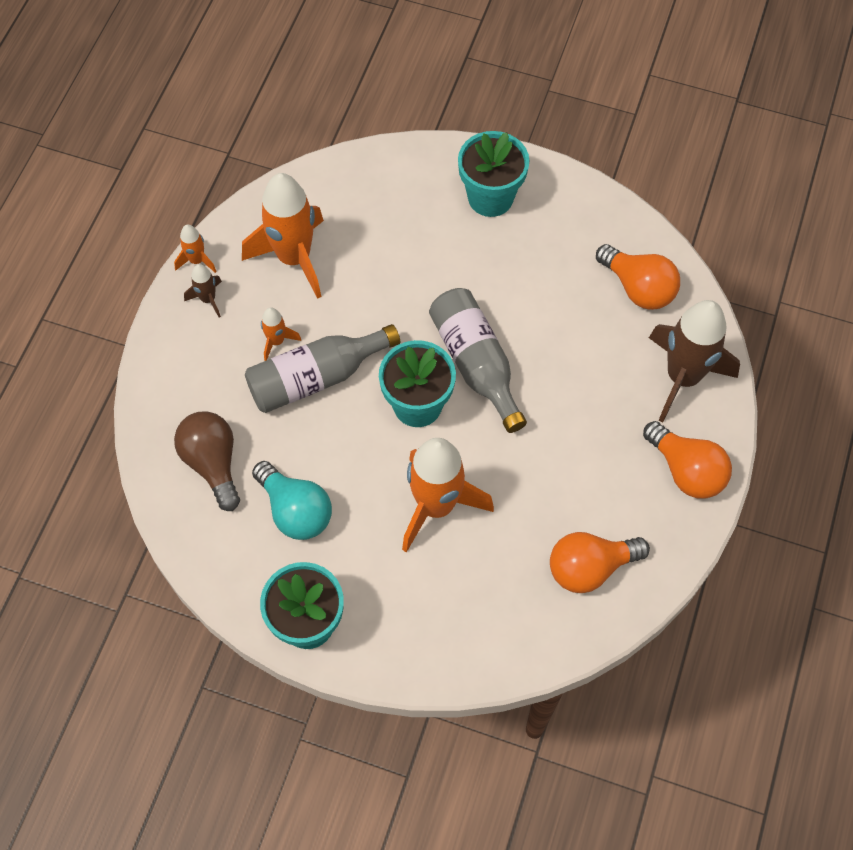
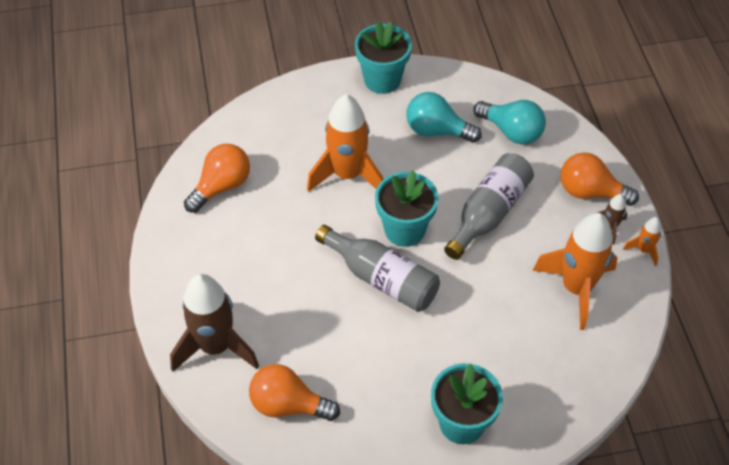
camera: 150 degrees right, 10 degrees down
(213, 463) = (511, 131): brown light bulb -> turquoise light bulb
(276, 341) = (536, 223): orange rocket -> none
(686, 471) = (182, 278): orange light bulb -> orange light bulb (590, 192)

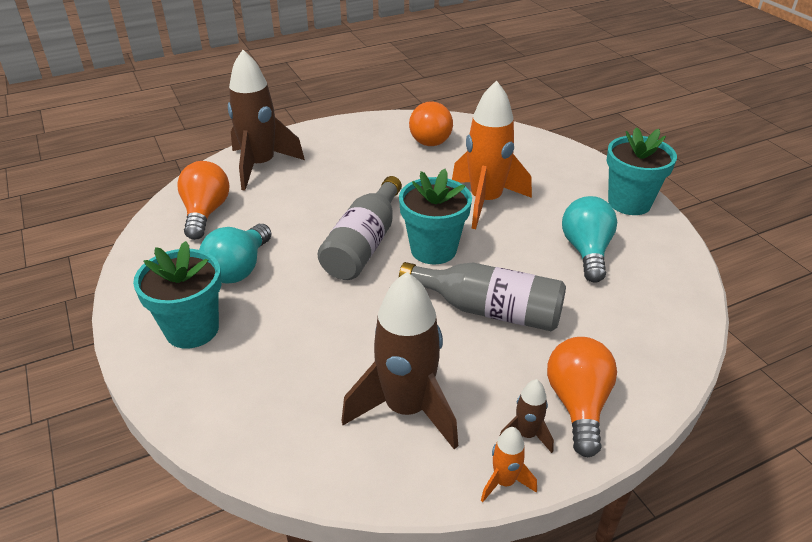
camera: 75 degrees right, 15 degrees down
(221, 186) = (432, 138): orange light bulb -> orange light bulb turned 75 degrees clockwise
(511, 131) = (630, 312): turquoise light bulb -> turquoise light bulb (239, 268)
(576, 288) = (406, 408): orange rocket -> brown rocket

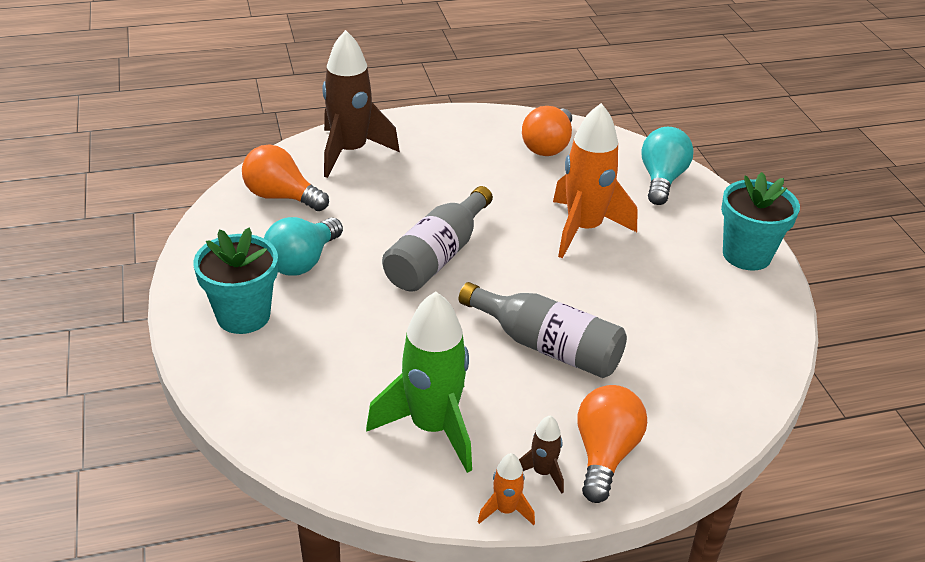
camera: 10 degrees right, 0 degrees up
(205, 213) = (281, 196): orange light bulb -> orange light bulb turned 75 degrees counterclockwise
(406, 408) = (432, 427): brown rocket -> green rocket
(433, 249) = (509, 273): turquoise flower pot -> none
(586, 251) = (675, 301): turquoise light bulb -> turquoise light bulb (662, 180)

